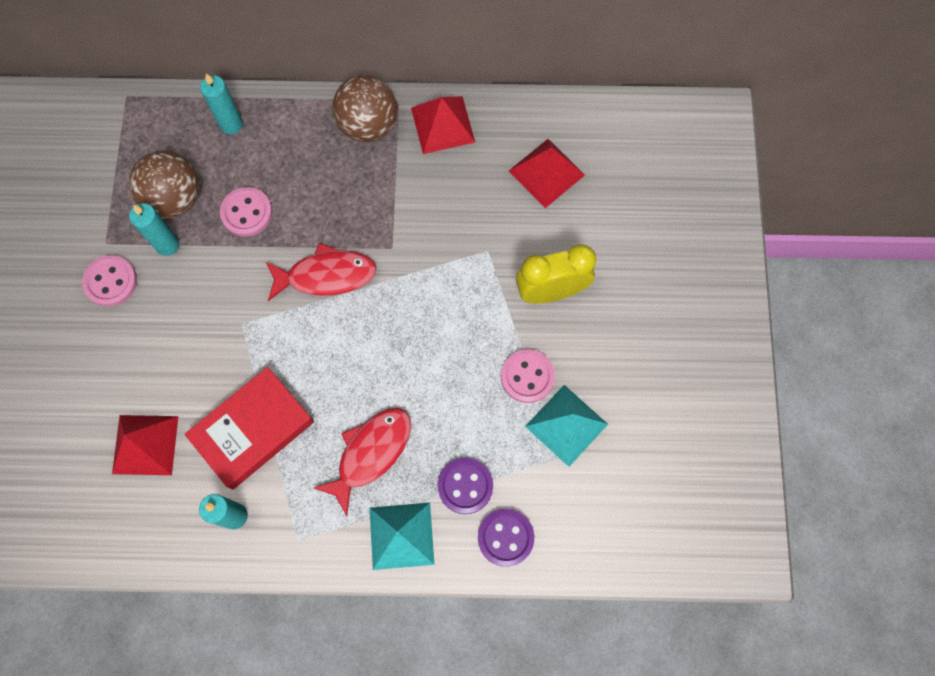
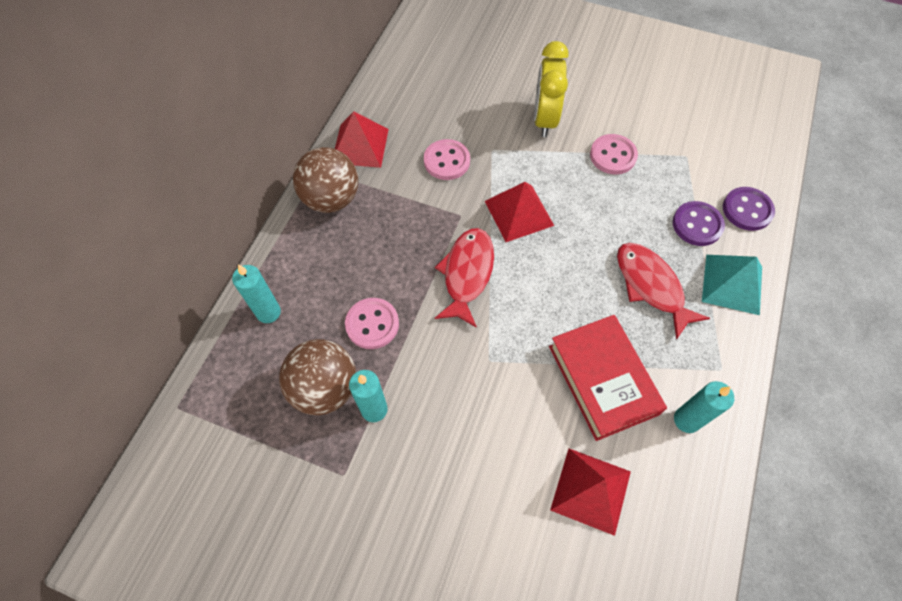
camera: 70 degrees left, 10 degrees down
(111, 282) = (392, 480): pink button -> pink button (446, 161)
(546, 173) = (439, 91): red pyramid -> red pyramid (519, 213)
(566, 425) = (661, 143): turquoise pyramid -> none

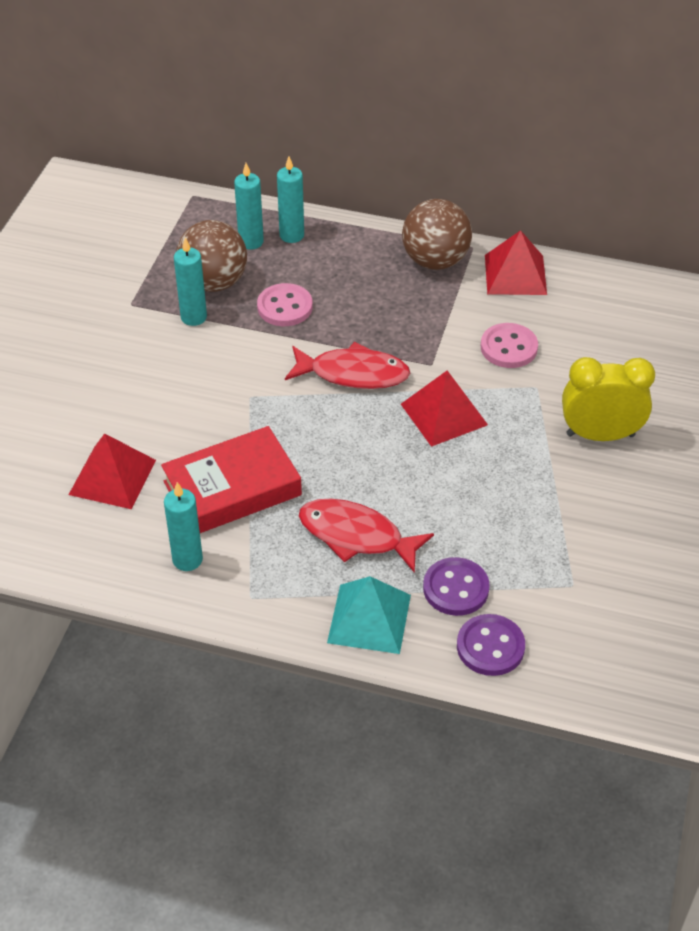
camera: 85 degrees right, 15 degrees down
(269, 350) = (251, 242): none -> turquoise candle
(613, 156) = (554, 504): pink button -> none
(651, 286) = (356, 536): red fish -> red fish turned 120 degrees counterclockwise

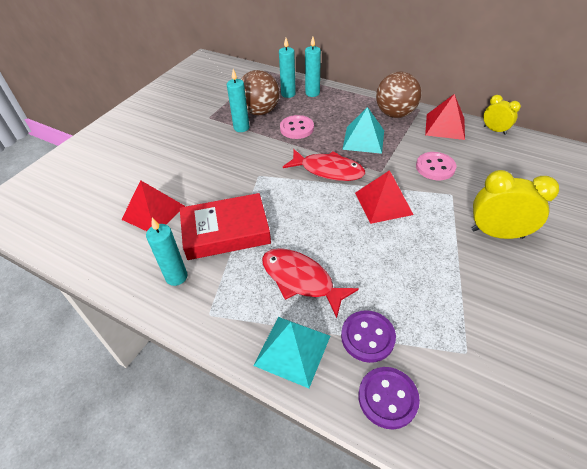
camera: 15 degrees right, 0 degrees up
(395, 314) = (363, 139): none -> turquoise pyramid
(589, 272) = (494, 130): none -> yellow clock

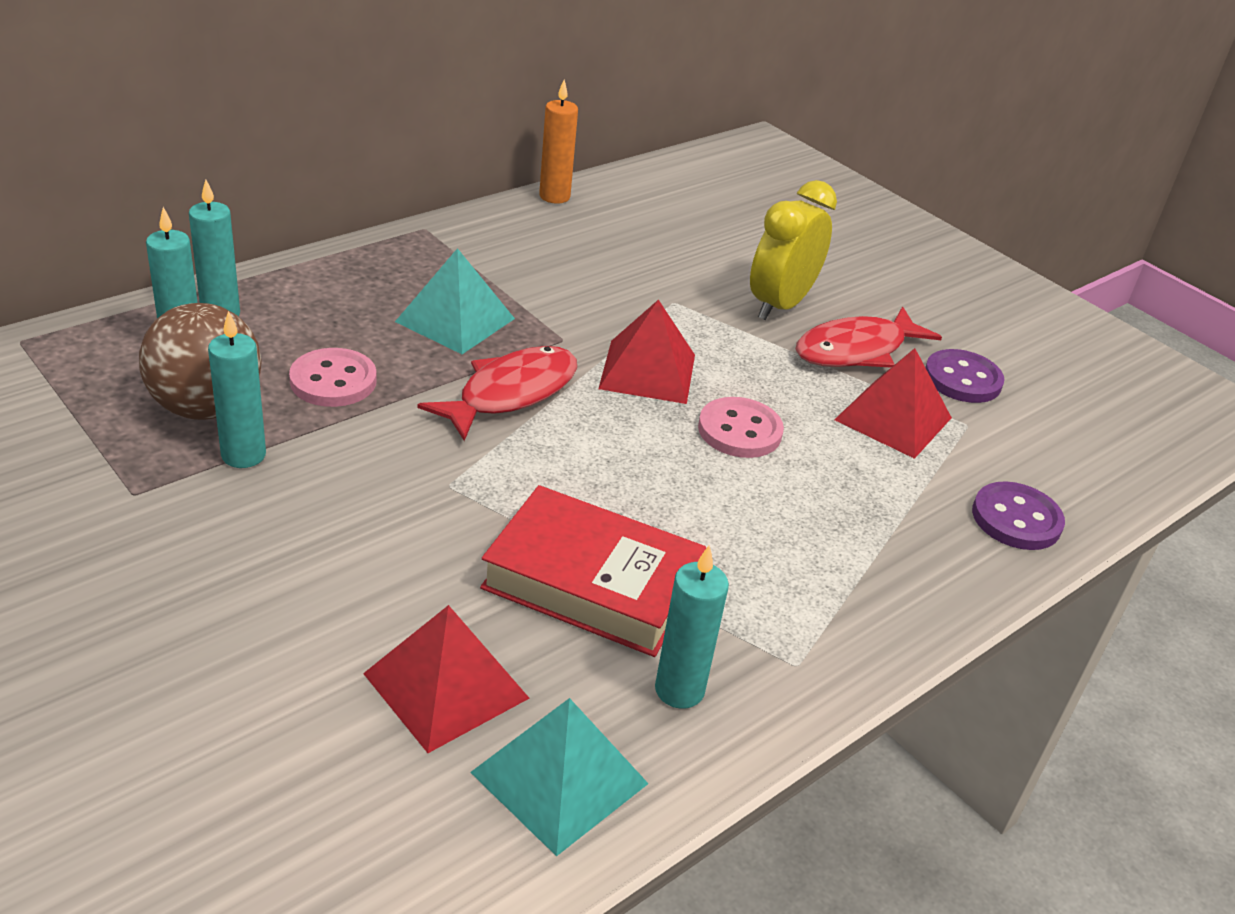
camera: 75 degrees left, 10 degrees down
(226, 231) = (592, 582): red book -> red book turned 75 degrees counterclockwise
(292, 350) = (911, 583): turquoise pyramid -> turquoise pyramid (560, 778)
(301, 280) = (771, 525): red fish -> red fish (856, 350)
(367, 337) = (914, 498): purple button -> purple button (962, 379)
(395, 114) = (411, 257): brown ball -> none
(435, 167) = (599, 286): pink button -> pink button (739, 431)
(445, 126) = (500, 229): red pyramid -> red pyramid (893, 418)
(494, 130) = (554, 196): yellow clock -> orange candle

